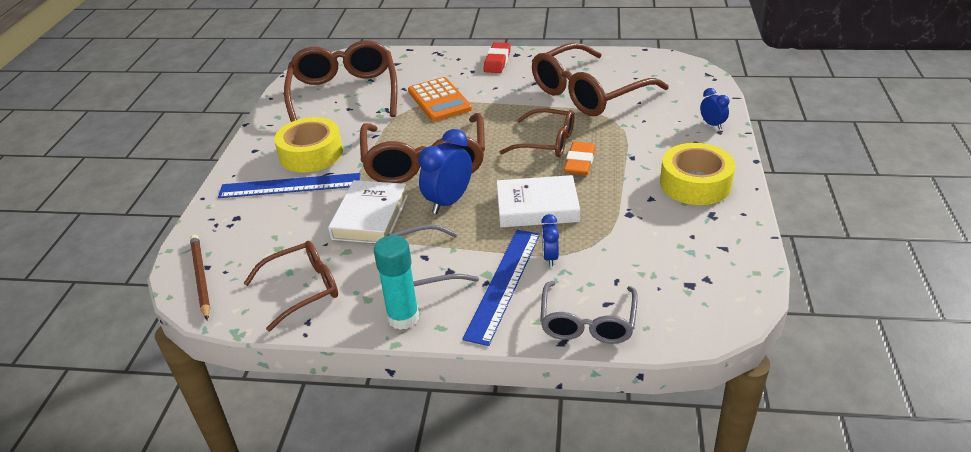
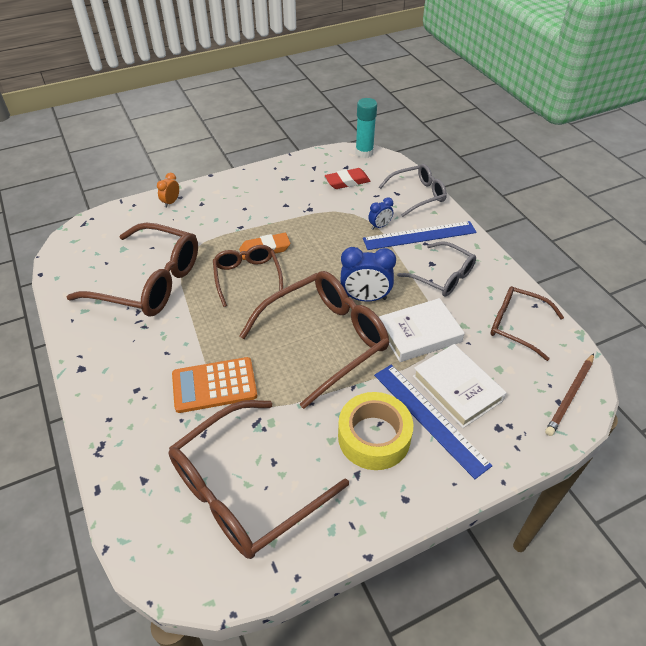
camera: 125 degrees left, 10 degrees up
(403, 318) = (487, 264): turquoise glue stick -> turquoise glue stick (364, 153)
(439, 100) = (214, 385): orange calculator -> orange calculator turned 135 degrees counterclockwise
(497, 61) = (104, 377): red eraser -> red eraser (347, 182)
(537, 207) = (334, 250): white book -> white book (457, 388)
(695, 183) = (255, 192): yellow tape -> none
(712, 124) = (171, 202): blue clock -> orange clock

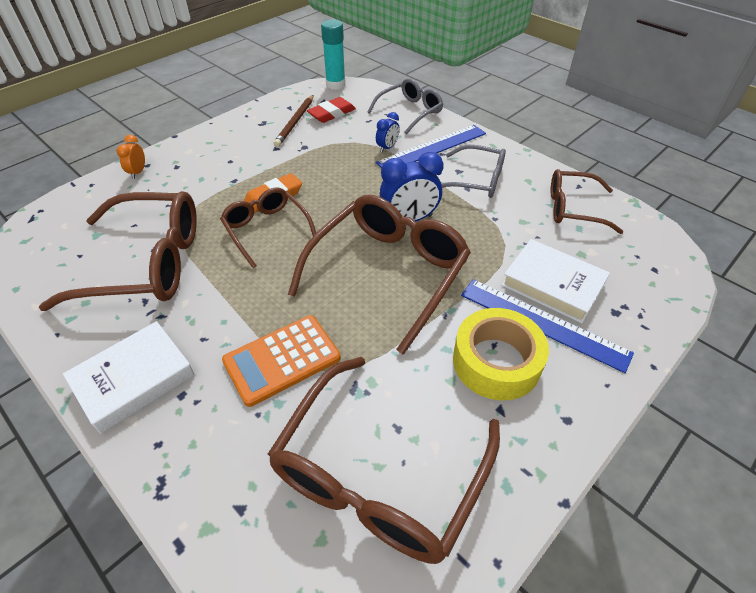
camera: 20 degrees left, 0 degrees up
(419, 334) = (484, 241): white book -> white book (134, 379)
(570, 396) = (662, 261): brown pencil -> brown pencil (295, 122)

